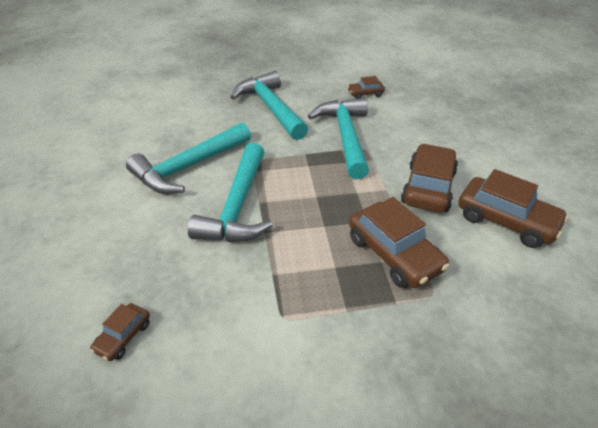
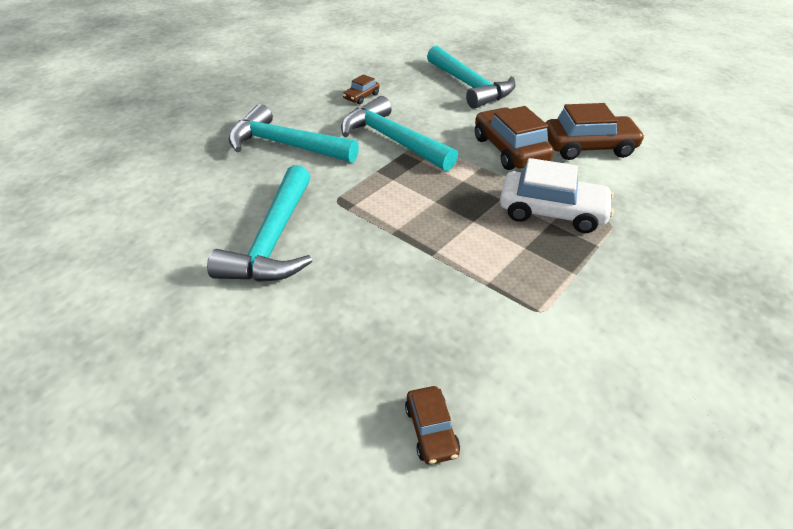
camera: 40 degrees left, 0 degrees up
(237, 207) = (377, 248): turquoise hammer -> turquoise hammer (470, 86)
(394, 254) = (551, 212): brown car -> white car

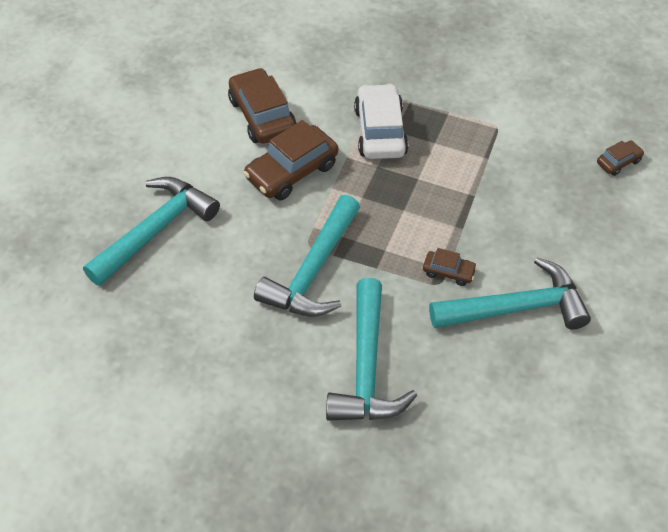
camera: 110 degrees left, 10 degrees up
(361, 97) = (222, 334): brown car -> brown car (448, 272)

